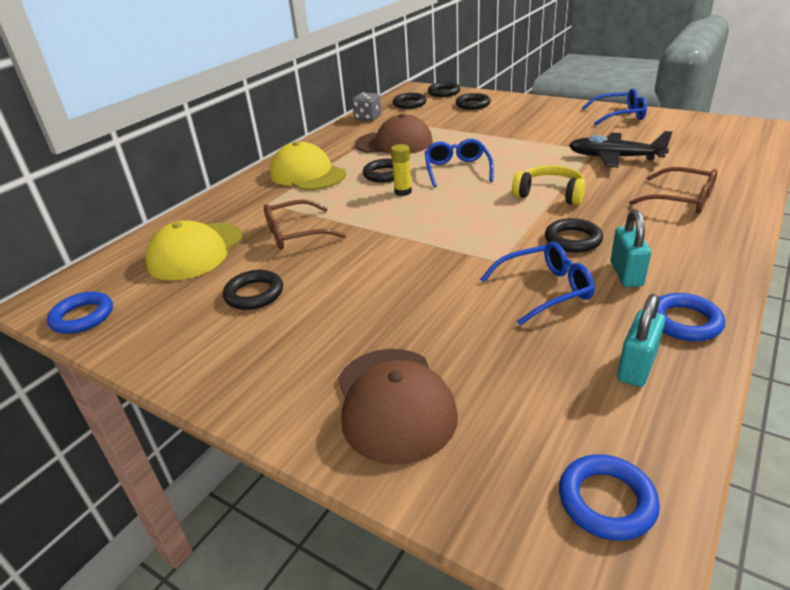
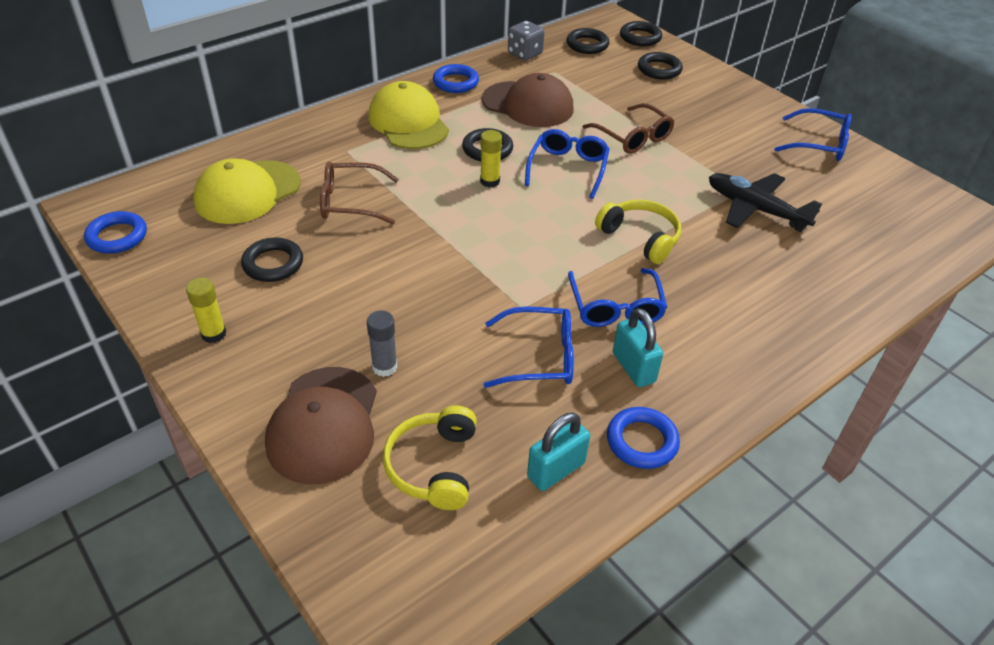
camera: 15 degrees right, 10 degrees up
(230, 364) = (213, 334): none -> yellow glue stick
(416, 339) = (384, 367): none -> grey glue stick
(527, 402) = (434, 466): none -> yellow headphones
(573, 240) = (615, 307): black ring -> blue glasses
(606, 501) = (430, 576): blue ring -> blue ring (455, 82)
(626, 274) = (633, 367): turquoise padlock -> turquoise padlock turned 45 degrees counterclockwise
(680, 200) = (775, 295): brown glasses -> brown glasses (632, 137)

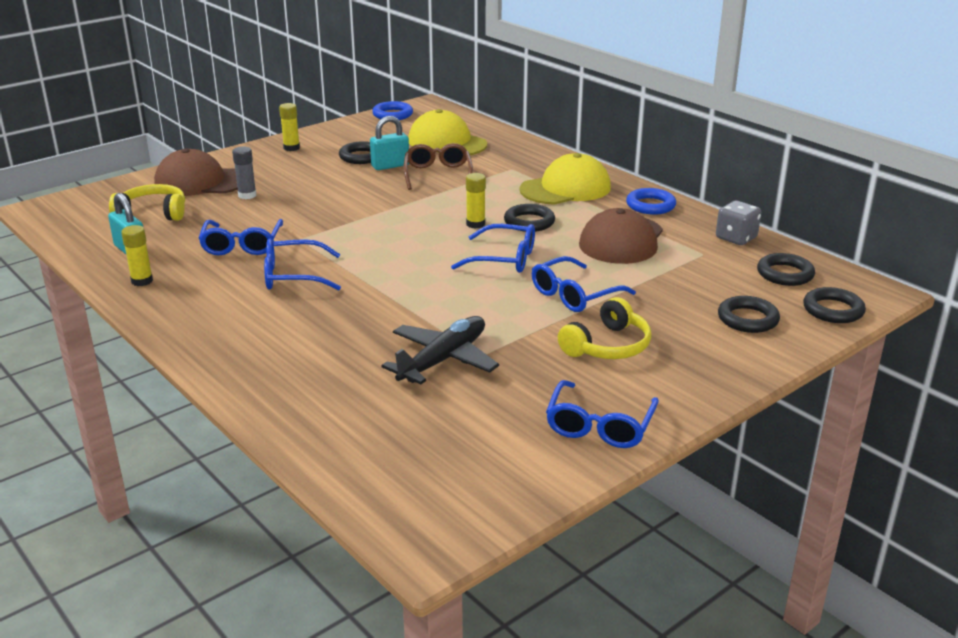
camera: 90 degrees right, 15 degrees down
(632, 137) = (575, 295): brown glasses -> blue glasses
(633, 367) = (219, 281): turquoise padlock -> turquoise padlock (390, 166)
(640, 238) = (391, 291): yellow headphones -> yellow headphones (607, 346)
(642, 441) = (142, 281): blue ring -> yellow glue stick

